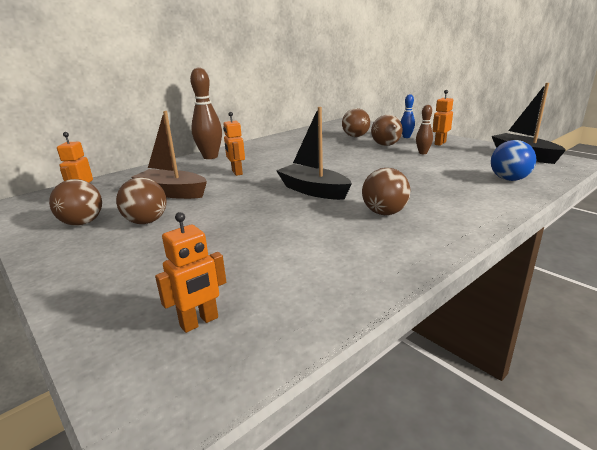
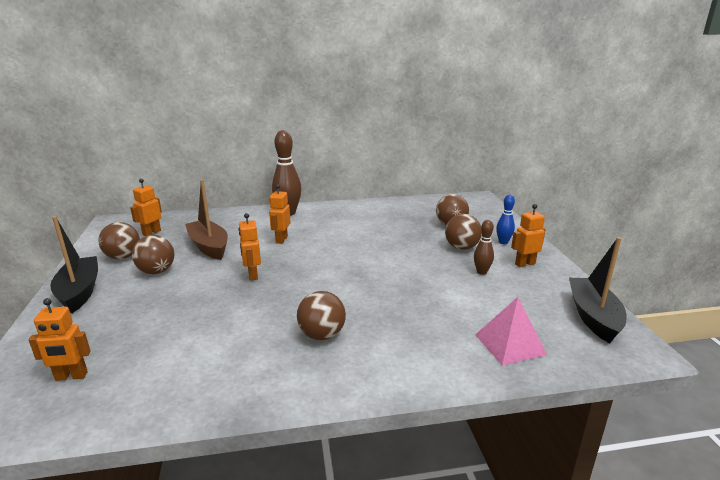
camera: 30 degrees right, 0 degrees up
(254, 198) = (252, 275): none -> orange robot
(313, 190) = (306, 284): black boat -> black boat (79, 291)
(509, 179) = (510, 344): blue ball -> pink pyramid

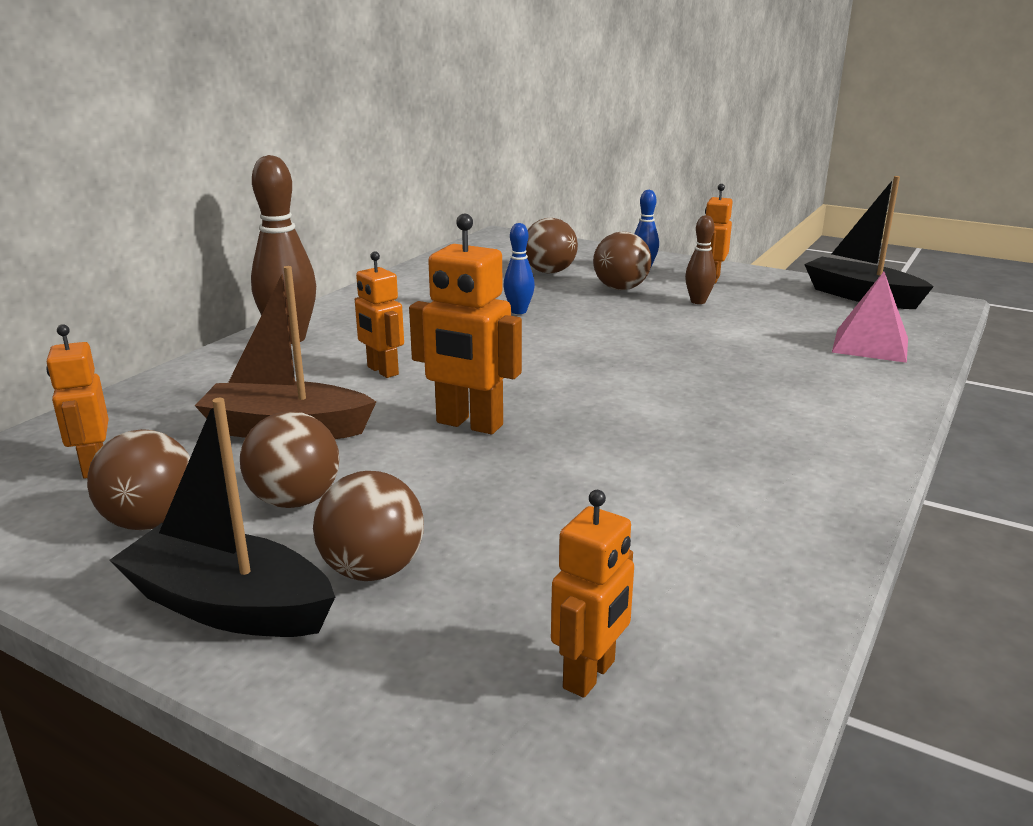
camera: 50 degrees left, 0 degrees up
(252, 275) = (469, 424): orange robot -> orange robot, size x1.53
(322, 335) = (726, 429): brown ball -> brown ball (372, 570)
(387, 238) = (519, 311): none -> blue bowling pin

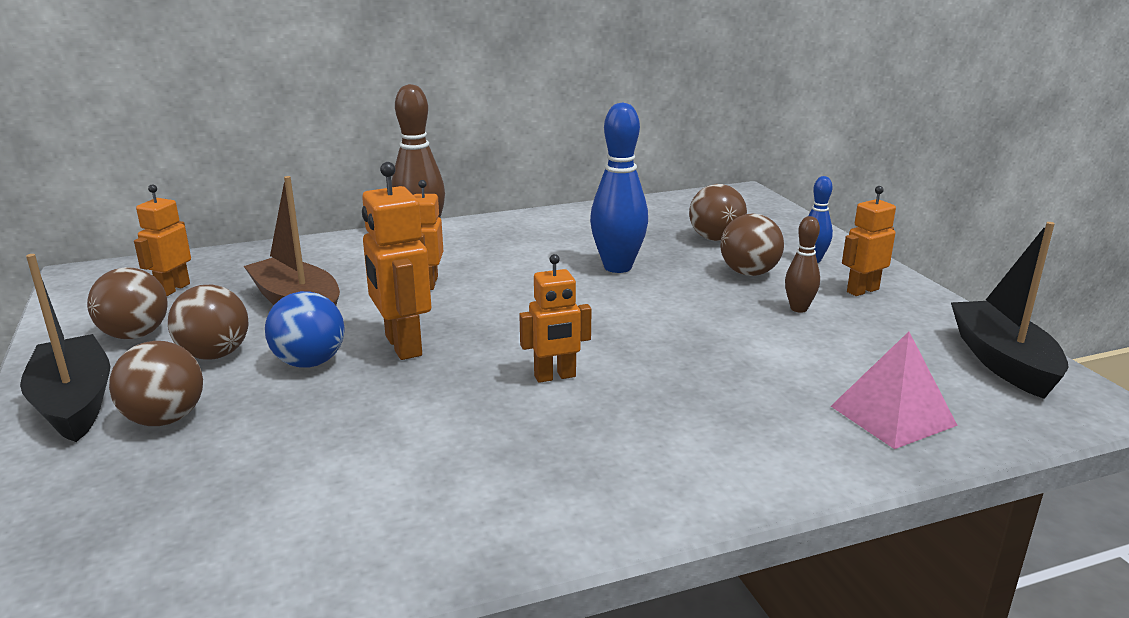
camera: 40 degrees right, 0 degrees up
(412, 468) = (309, 362): none -> blue ball
(519, 311) = (617, 267): blue bowling pin -> blue bowling pin, size x1.86
(590, 675) = (128, 552): orange robot -> orange robot (555, 376)

